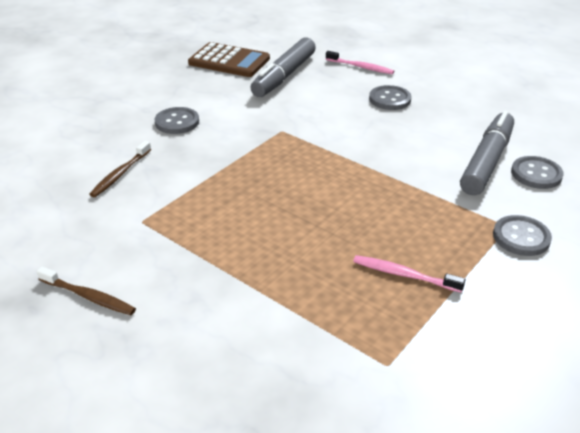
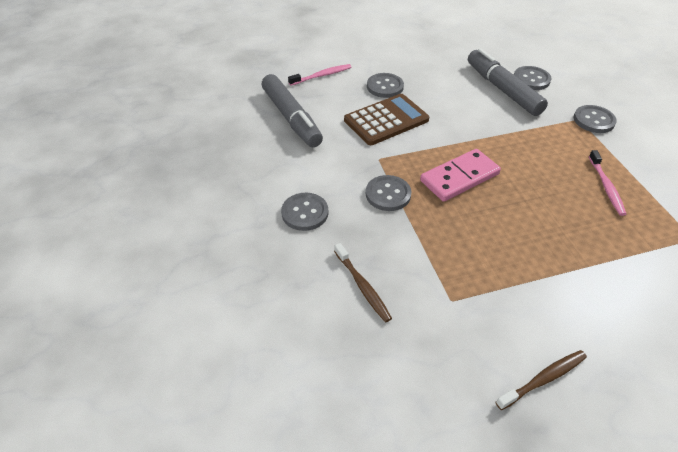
camera: 55 degrees left, 10 degrees up
(229, 61) = (227, 135): brown calculator -> brown calculator (386, 120)
(239, 150) = (388, 194): none -> grey button
(306, 178) = (459, 177): none -> pink domino
(404, 275) = (606, 187): pink toothbrush -> pink toothbrush turned 60 degrees counterclockwise

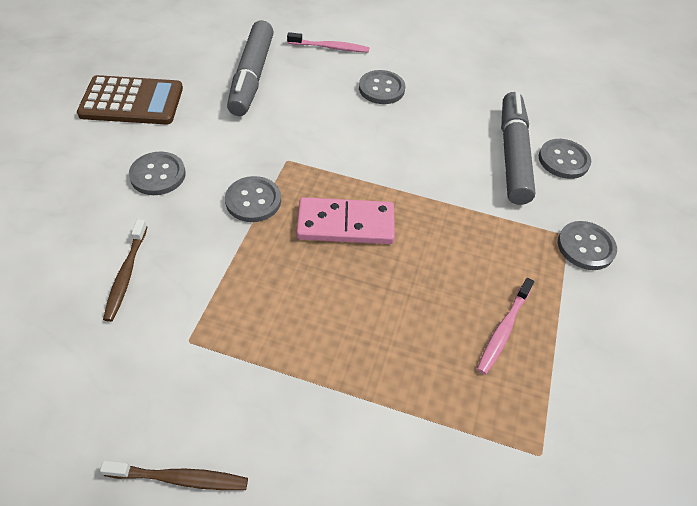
camera: 30 degrees right, 5 degrees up
(386, 120) = (341, 124): brown calculator -> brown calculator (132, 101)

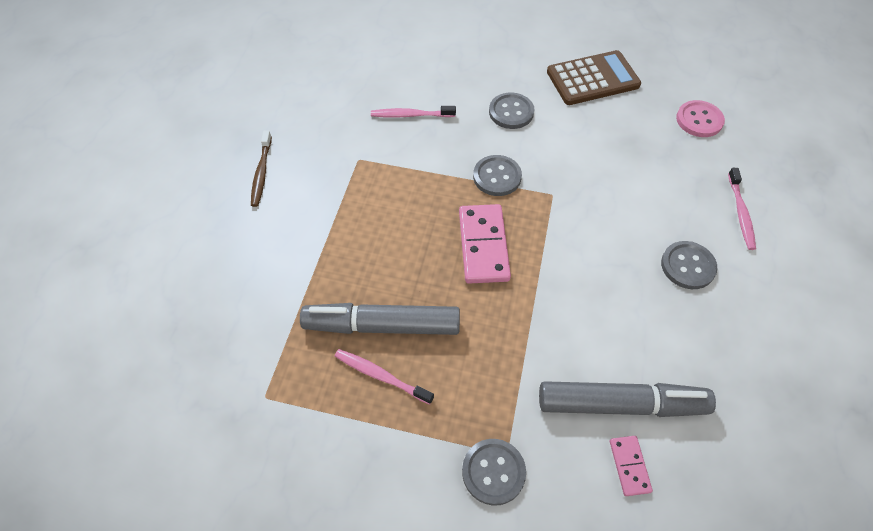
camera: 90 degrees right, 5 degrees up
(126, 274) = (411, 115): brown toothbrush -> pink toothbrush
(132, 101) = (592, 79): brown calculator -> brown calculator turned 105 degrees counterclockwise
(218, 44) = (699, 120): none -> pink button
(252, 76) = (660, 153): grey marker -> grey marker (382, 325)
(563, 160) = (629, 466): grey button -> pink domino

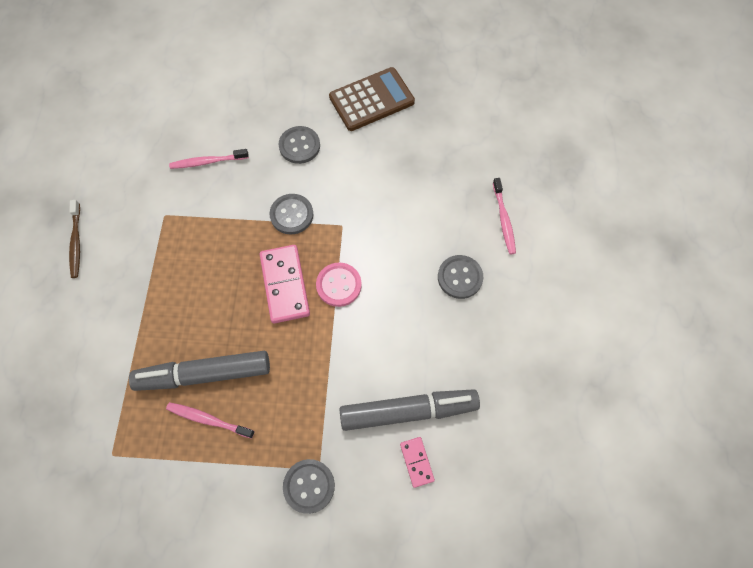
camera: 10 degrees left, 10 degrees up
(699, 120) = (467, 131): pink button -> pink button (339, 285)

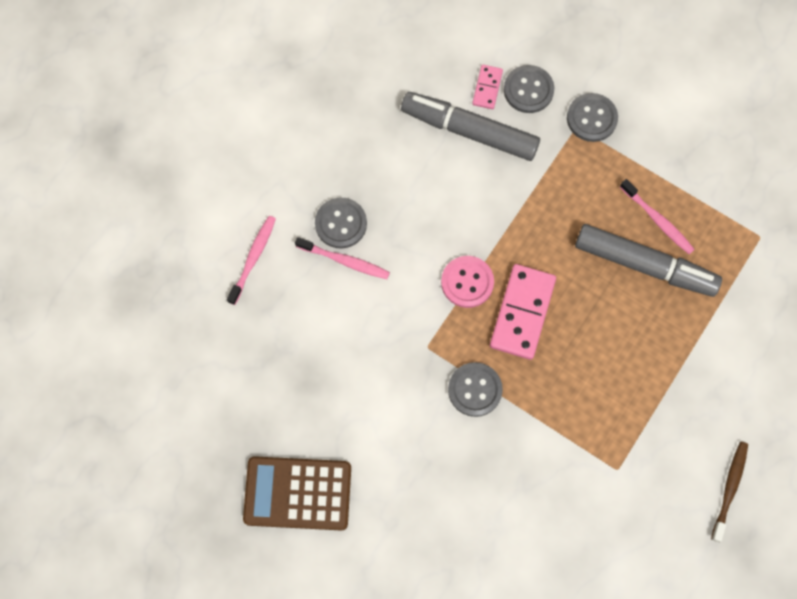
camera: 150 degrees left, 5 degrees up
(207, 162) = (538, 515): pink toothbrush -> pink toothbrush (345, 261)
(299, 146) = (420, 476): grey button -> grey button (528, 90)

